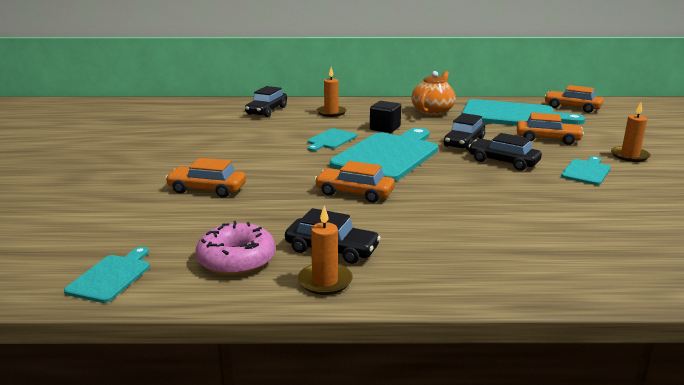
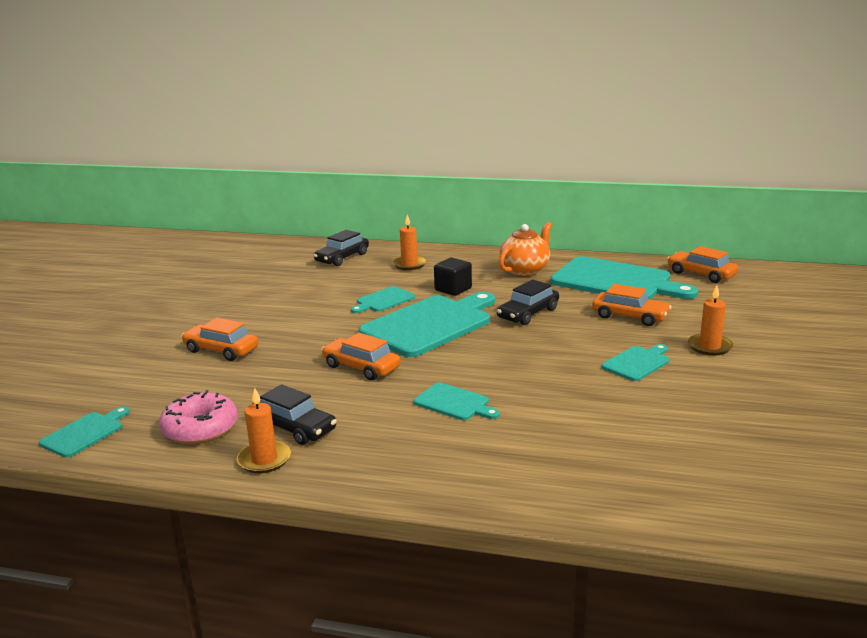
camera: 15 degrees right, 0 degrees up
(464, 214) = (454, 403): none -> turquoise cutting board
(503, 162) = (551, 342): black car -> none

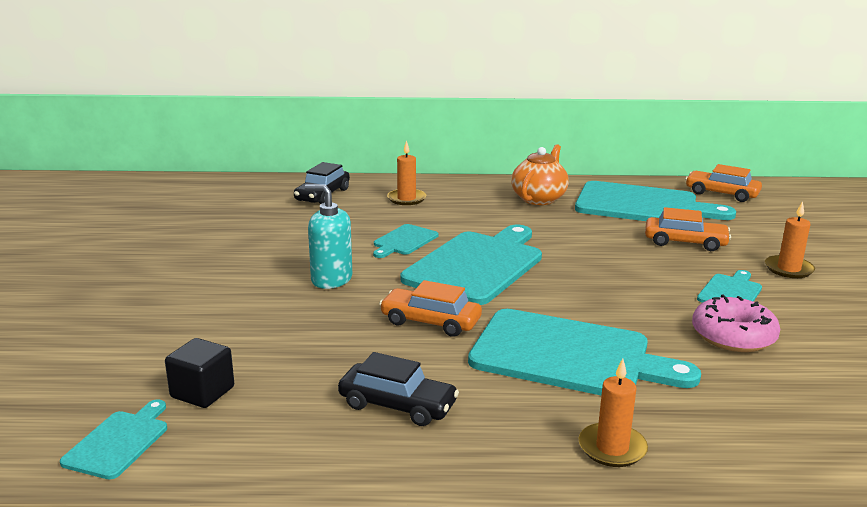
camera: 15 degrees left, 0 degrees up
(200, 429) = (277, 419): pink donut -> pink donut (733, 336)
(221, 350) = (242, 314): orange car -> none
(264, 460) = (387, 451): orange candle -> orange candle (612, 448)
(305, 328) = (331, 279): none -> turquoise soap dispenser
(453, 289) = (475, 224): black cube -> black cube (202, 392)
(454, 403) = (568, 355): turquoise cutting board -> turquoise cutting board, size x2.10
(528, 313) = (576, 246): black car -> none

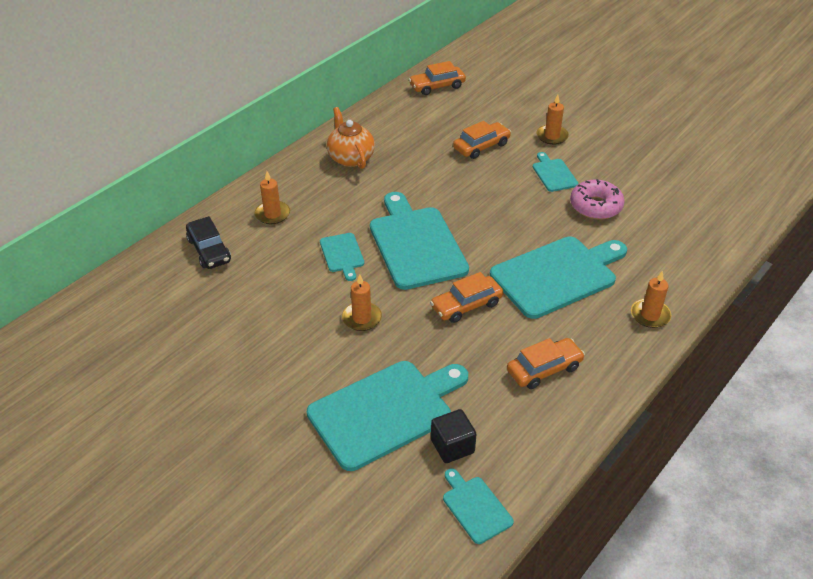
camera: 50 degrees left, 20 degrees up
(331, 279) = (362, 318): turquoise soap dispenser -> orange candle
(397, 405) = (544, 369): black car -> orange car
(642, 205) = (414, 126): turquoise cutting board -> turquoise cutting board (385, 411)

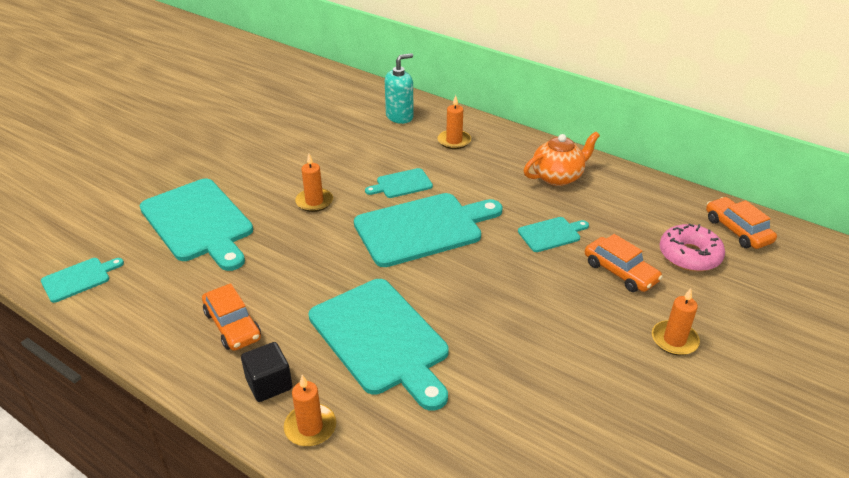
camera: 85 degrees right, 5 degrees down
(209, 250) = (399, 117): black car -> turquoise soap dispenser
(452, 446) = (149, 263): black cube -> black cube (269, 384)
(466, 305) = (330, 267): orange car -> none
(553, 174) = (584, 340): turquoise cutting board -> turquoise cutting board (551, 234)
(595, 206) = (524, 382): pink donut -> pink donut (689, 255)

